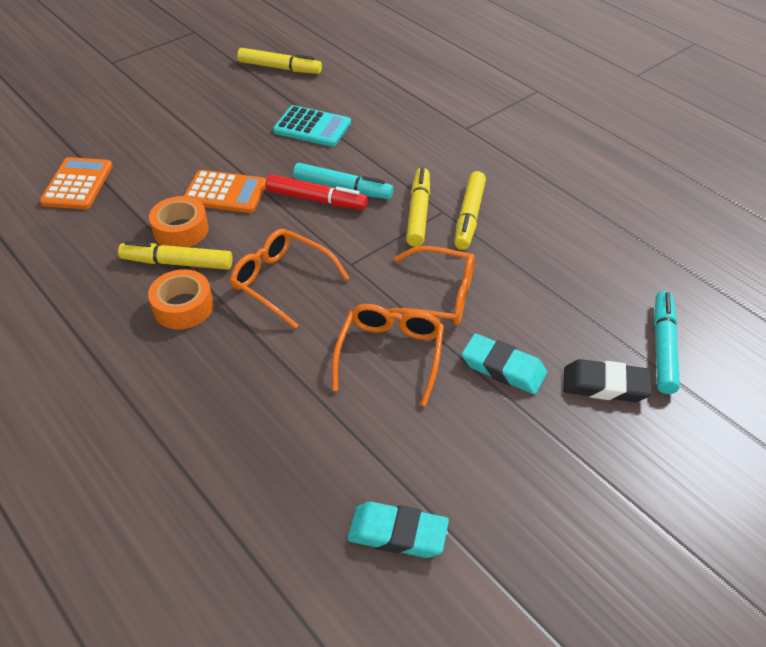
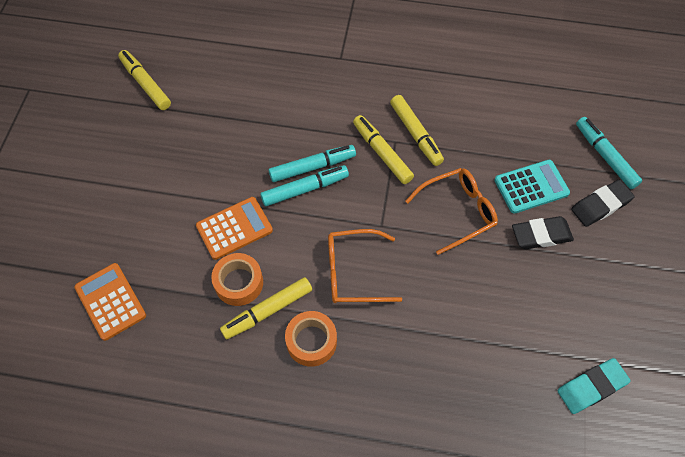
camera: 40 degrees left, 15 degrees up
(279, 68) = (146, 84): yellow marker -> yellow marker turned 105 degrees counterclockwise
(312, 127) = (233, 126): turquoise calculator -> turquoise calculator (531, 187)
(316, 199) = (304, 189): red marker -> turquoise marker
(390, 355) = (473, 275): orange glasses -> none
(503, 368) = (541, 235): turquoise eraser -> black eraser

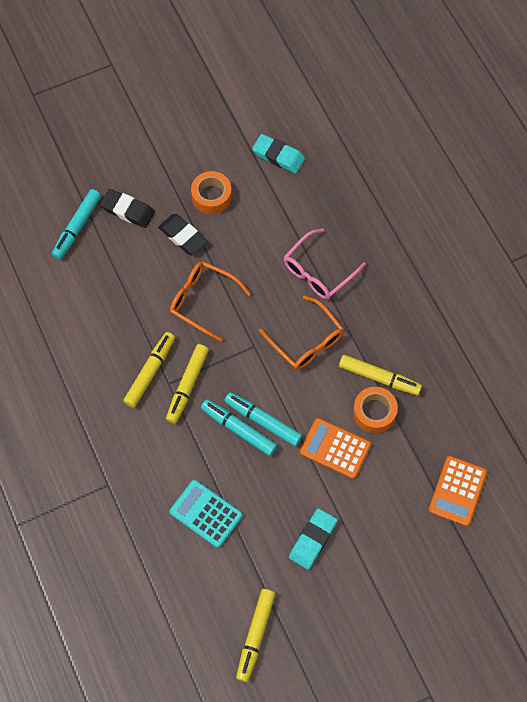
camera: 125 degrees left, 5 degrees up
(176, 163) = (313, 540): none -> turquoise eraser
(311, 341) = (377, 334): orange tape -> orange tape (211, 196)
(420, 333) = (318, 271): none -> pink glasses
(531, 187) = (143, 263): turquoise calculator -> turquoise calculator (206, 513)

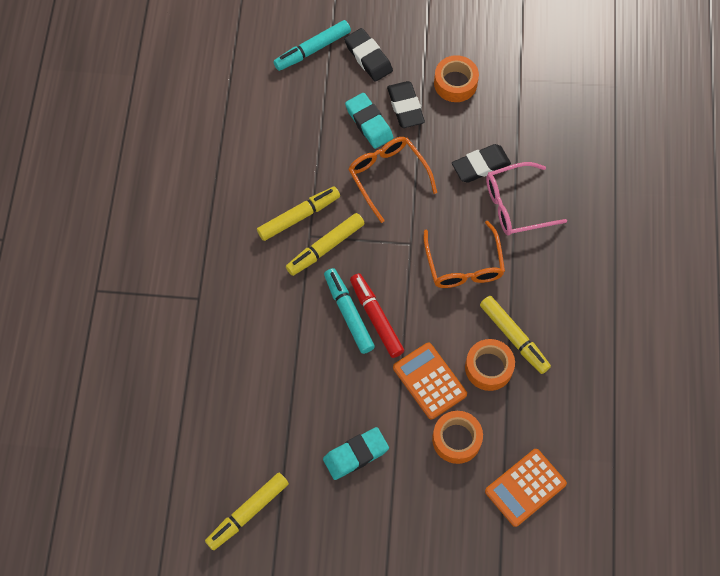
camera: 30 degrees right, 0 degrees up
(206, 513) = (270, 374): turquoise calculator -> none
(263, 421) = (376, 318): turquoise marker -> red marker
(272, 254) = (480, 165): none -> black eraser
(278, 156) = (543, 76): turquoise eraser -> turquoise eraser (369, 123)
(383, 483) = (456, 439): none -> orange tape

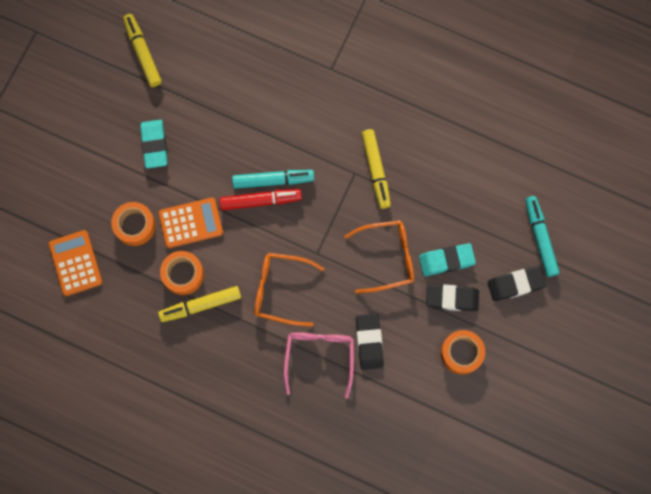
camera: 110 degrees right, 10 degrees up
(326, 247) = (339, 183): yellow marker -> none

